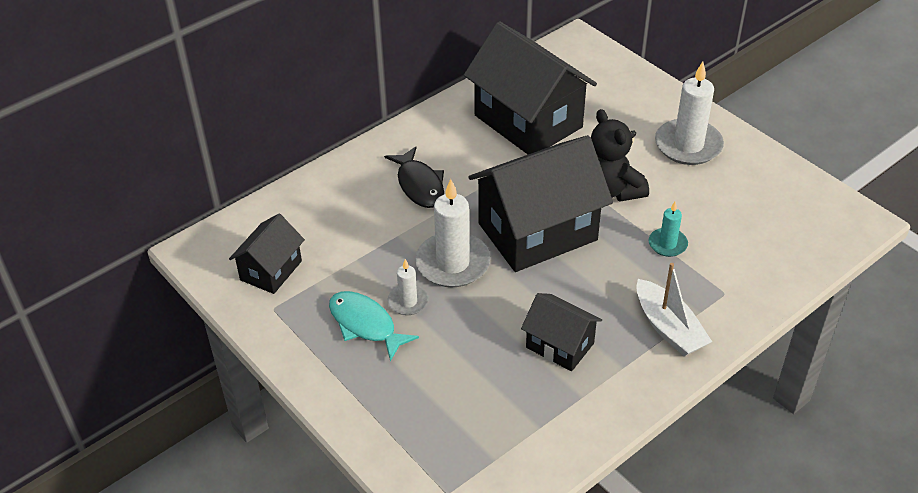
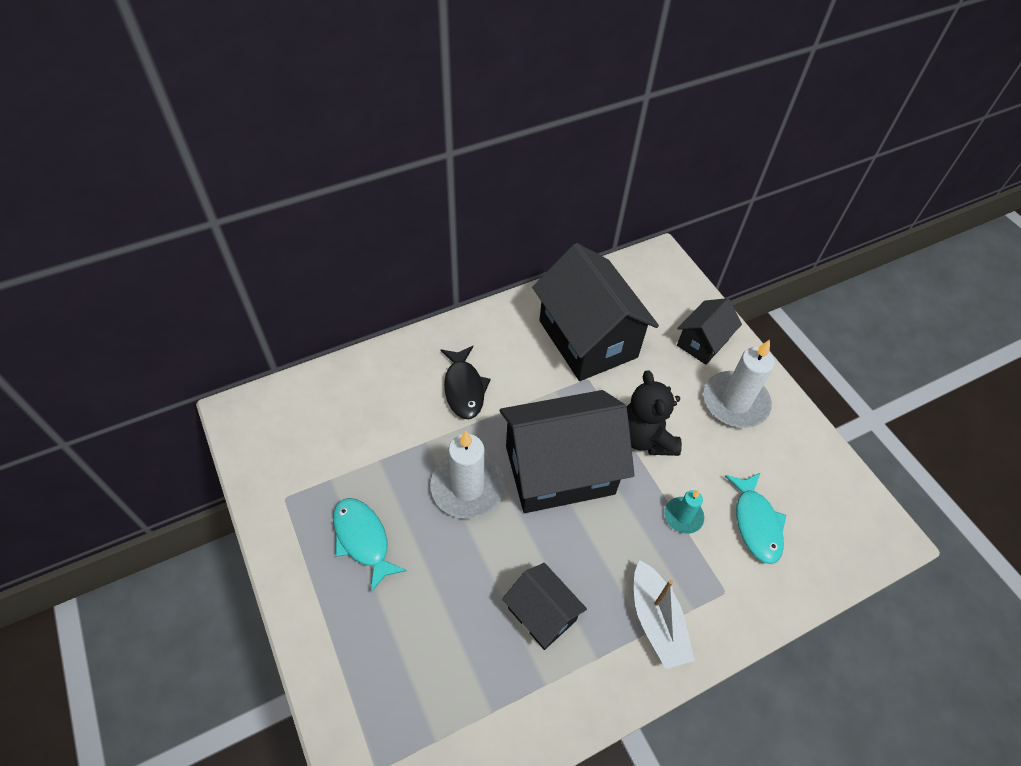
camera: 10 degrees right, 10 degrees up
(271, 270) = (297, 453): black house -> black house (702, 342)
(408, 302) = (411, 522): white candle -> none
(736, 235) = (756, 523): none -> turquoise fish

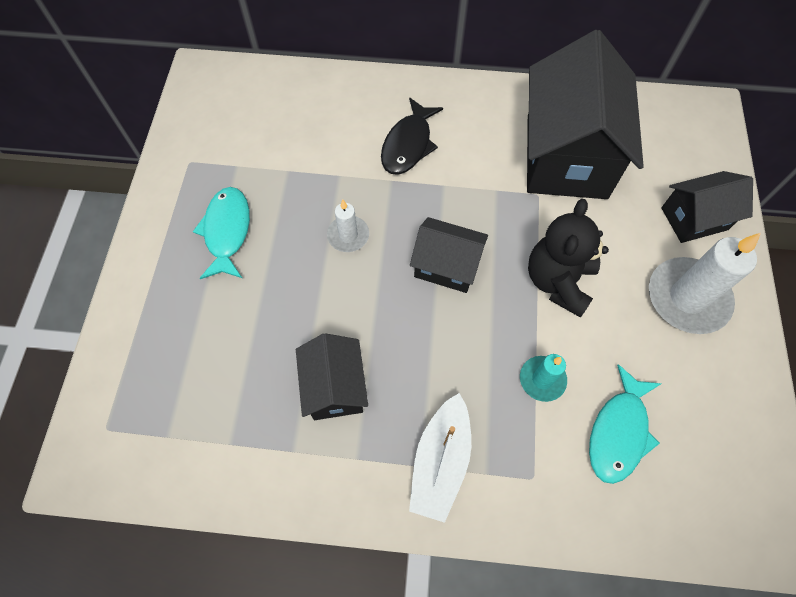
camera: 35 degrees right, 10 degrees up
(467, 487) = (348, 235): white candle -> white candle, size x0.53
(559, 470) = (446, 266): black house -> black house, size x0.52

